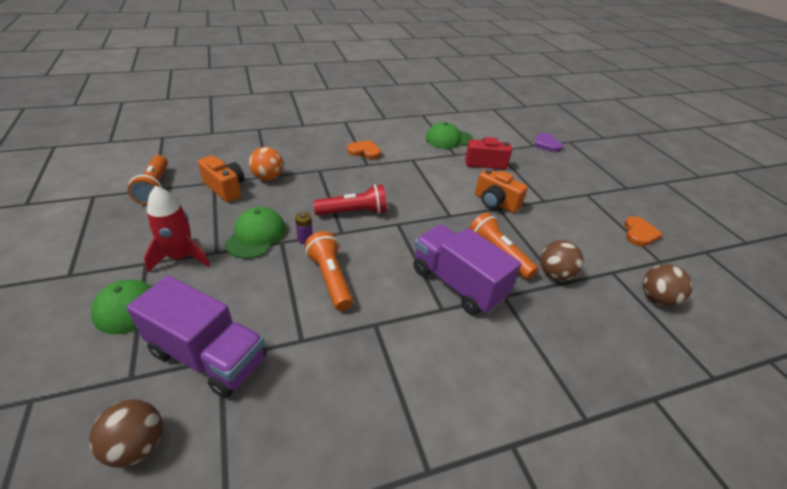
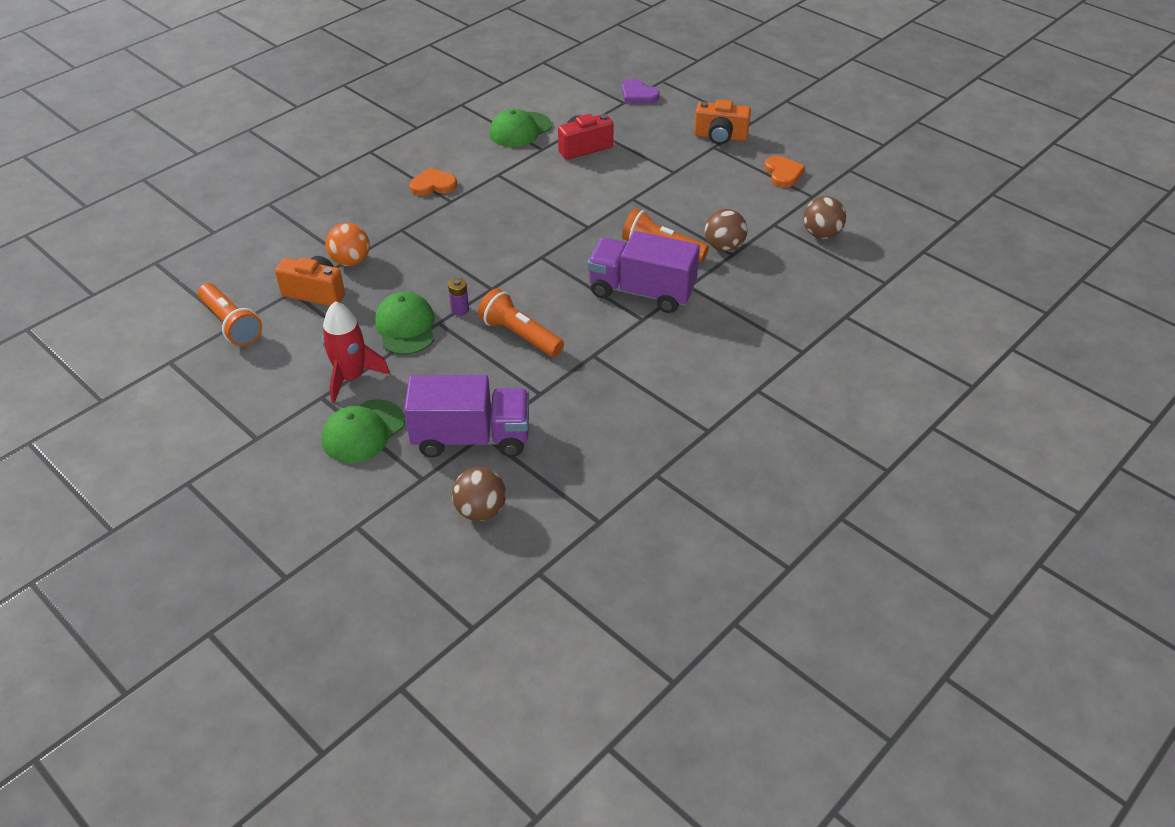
camera: 25 degrees left, 5 degrees up
(353, 212) = (485, 263): red flashlight -> none
(495, 203) = (625, 194): orange camera -> orange camera (720, 137)

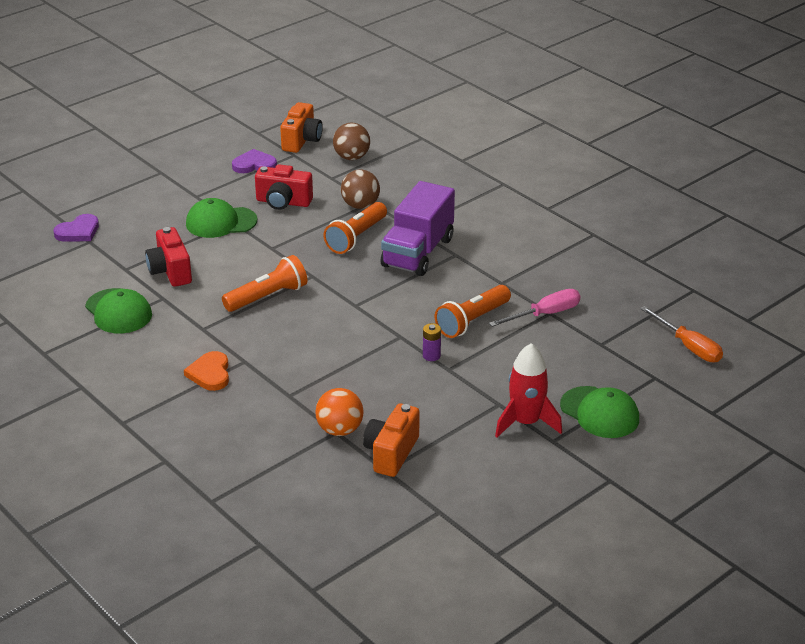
camera: 85 degrees left, 10 degrees down
(231, 324) = (438, 513): orange flashlight -> orange flashlight (268, 297)
(405, 327) = (454, 389): green cap -> green cap (221, 222)
(471, 437) = (605, 350): purple truck -> none
(480, 510) = (688, 346): brown ball -> orange screwdriver
(536, 389) = (545, 314): none -> pink screwdriver
(716, 198) = (283, 202): none -> red camera
(720, 137) = (180, 191): orange camera -> orange camera (302, 141)
(783, 173) = (254, 165): orange heart -> purple heart

